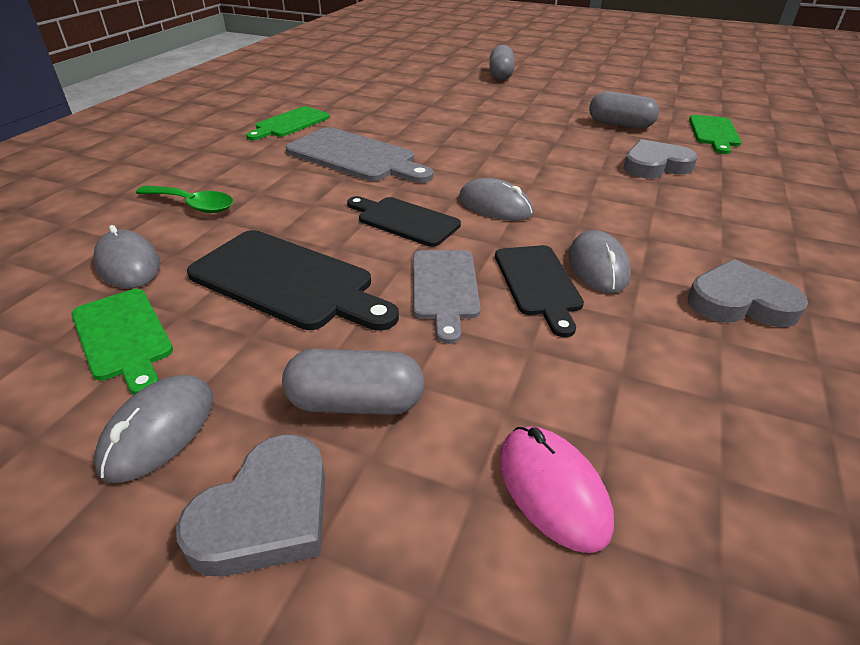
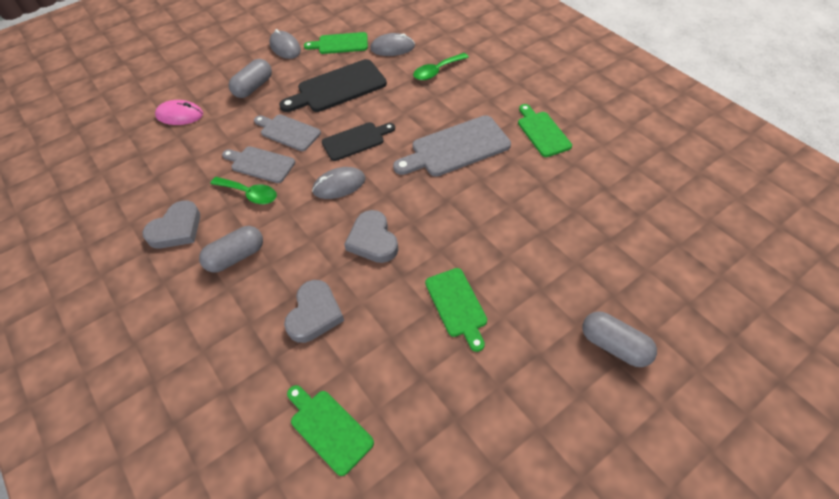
camera: 125 degrees right, 15 degrees up
(266, 513) = (235, 61): grey heart -> grey heart (373, 240)
(538, 283) = (260, 164): black cutting board -> grey cutting board
(546, 117) = (457, 305): none -> green cutting board
(598, 266) = (250, 194): grey mouse -> green spoon
(620, 124) = (402, 356): grey capsule -> grey capsule (236, 257)

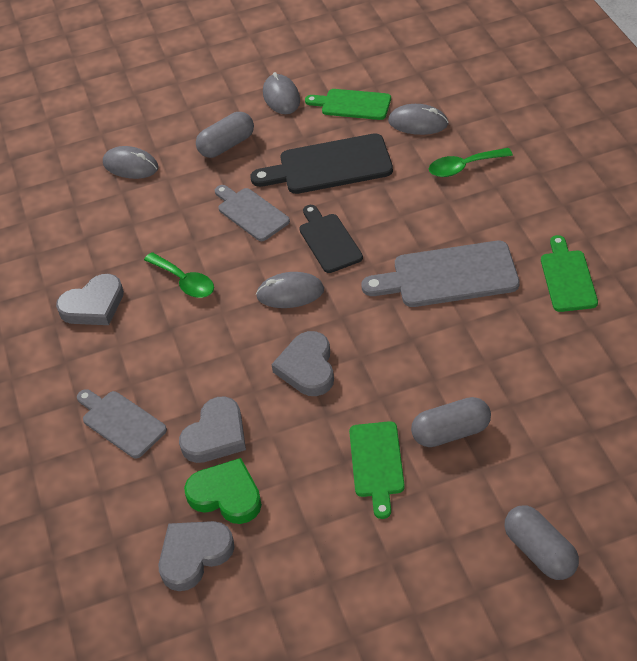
camera: 20 degrees right, 5 degrees down
(180, 115) = (130, 166): pink mouse -> grey mouse
(236, 257) = (149, 352): grey capsule -> grey capsule (451, 432)
(260, 164) = (207, 247): grey cutting board -> grey cutting board (121, 422)
(328, 428) = (194, 555): green cutting board -> grey heart
(340, 365) = (226, 495): none -> green heart
(356, 140) = (328, 241): black cutting board -> black cutting board turned 105 degrees counterclockwise

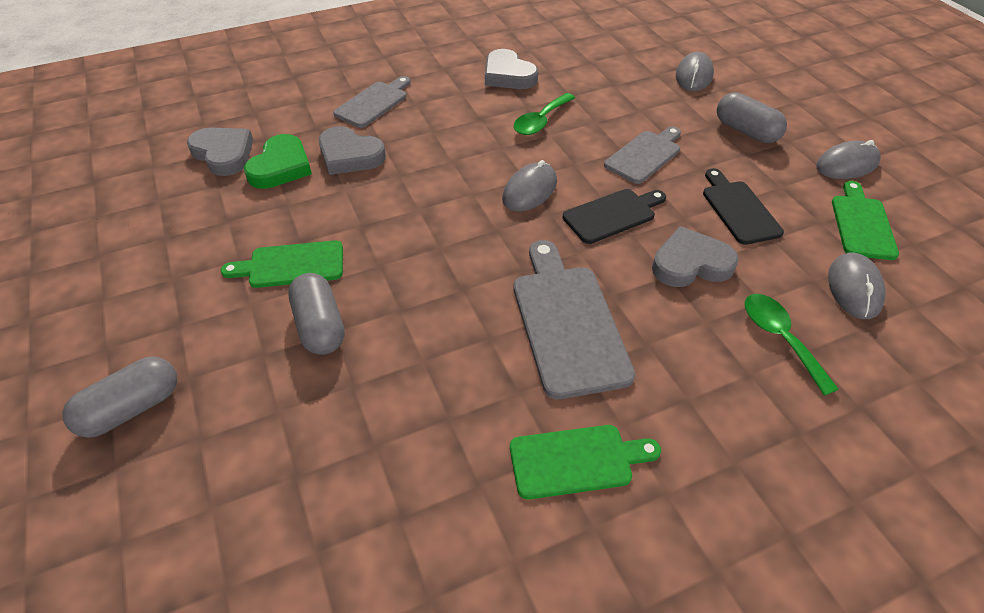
camera: 80 degrees right, 0 degrees up
(290, 293) = (529, 190): grey mouse -> grey mouse turned 45 degrees clockwise
(307, 367) = (425, 208): grey heart -> grey heart (690, 263)
(329, 166) = (738, 209): black cutting board -> black cutting board, size x0.64

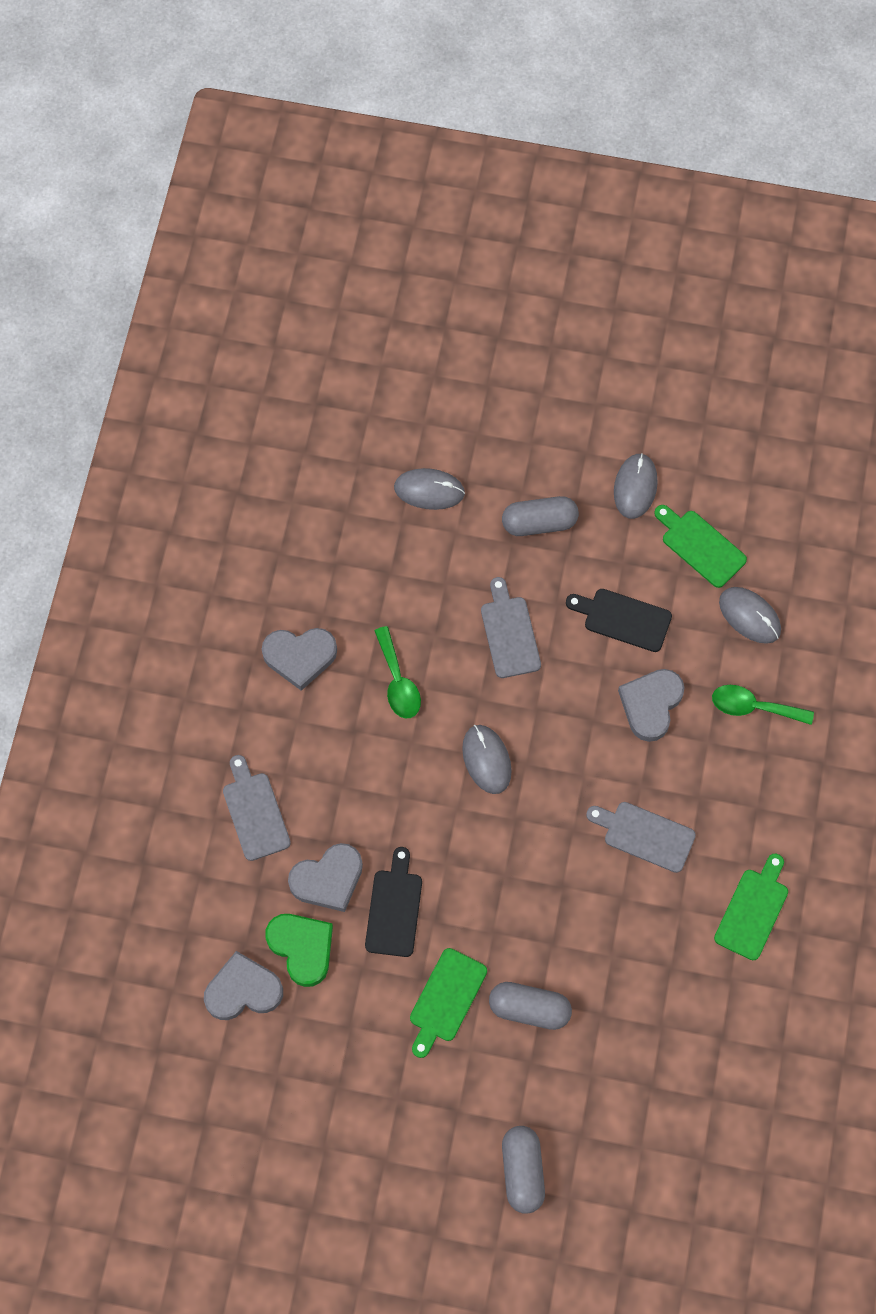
camera: 55 degrees left, 20 degrees up
(567, 322) = (644, 835): grey cutting board -> grey cutting board, size x0.64
(612, 215) = (561, 718): black cutting board -> black cutting board (394, 908)
(694, 75) = (429, 490): grey mouse -> grey mouse turned 45 degrees counterclockwise

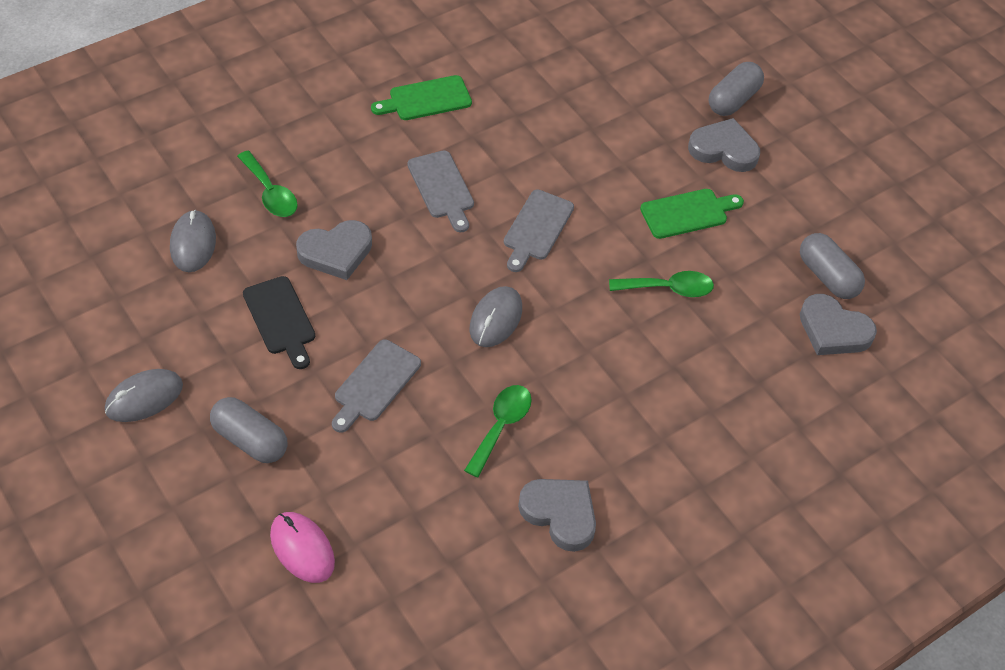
camera: 140 degrees left, 15 degrees down
(254, 812) = (713, 433): grey cutting board -> grey cutting board (537, 228)
(302, 948) = (763, 320): green heart -> none
(328, 879) = (700, 344): grey heart -> grey heart (724, 149)
(394, 908) = (668, 289): black cutting board -> green spoon
(429, 490) = (302, 548): grey mouse -> pink mouse
(529, 1009) = (636, 165): grey capsule -> grey capsule (827, 276)
(700, 546) = (159, 315): green cutting board -> none

